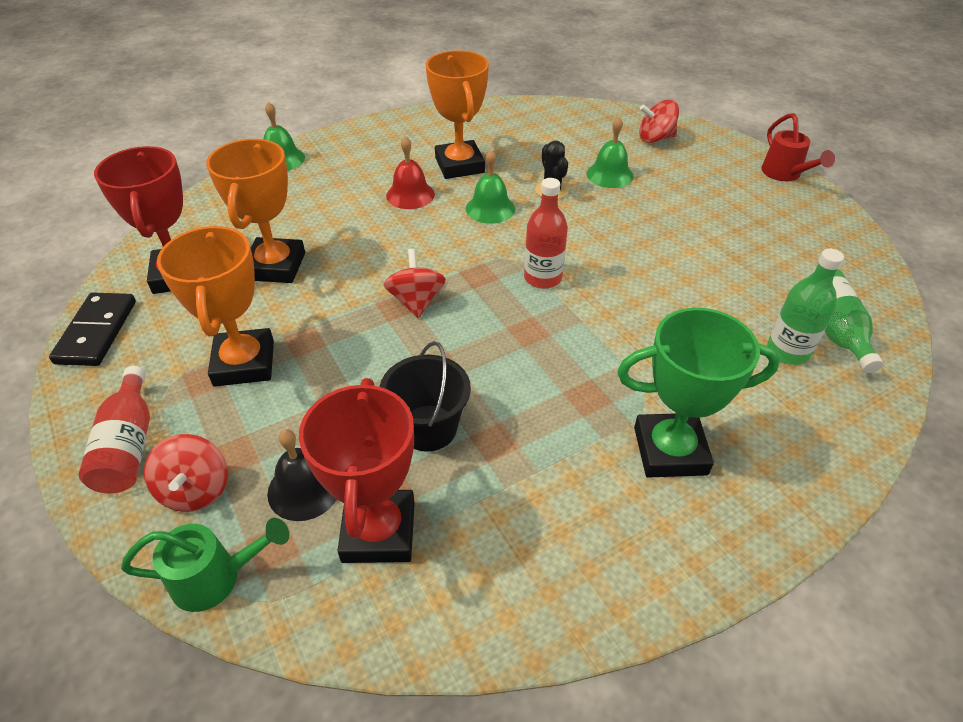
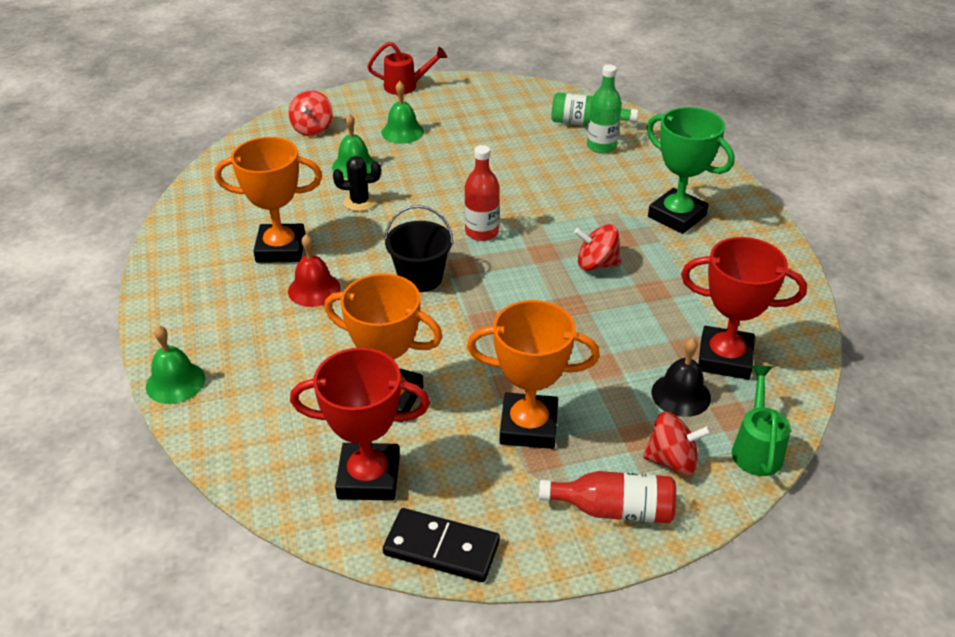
camera: 75 degrees left, 5 degrees down
(416, 301) = (483, 307): red spinning top -> red spinning top (596, 264)
(428, 428) = (633, 321): black bucket -> black bucket (420, 278)
(490, 208) = (367, 242): green bell -> green bell (402, 132)
(670, 451) = (677, 216): green trophy -> green trophy turned 60 degrees counterclockwise

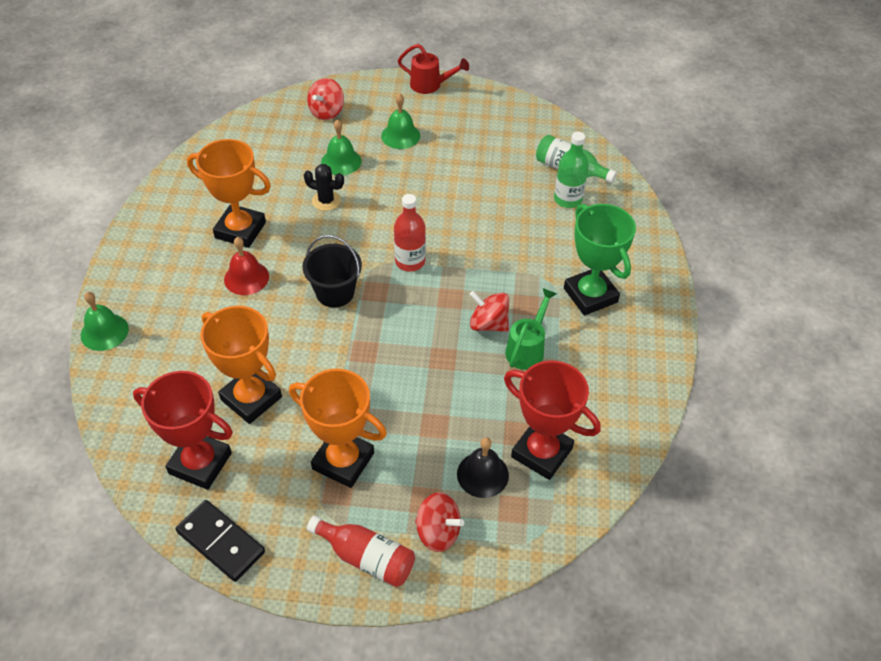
camera: 20 degrees right, 10 degrees up
(756, 448) = (514, 546): green watering can -> green watering can (527, 349)

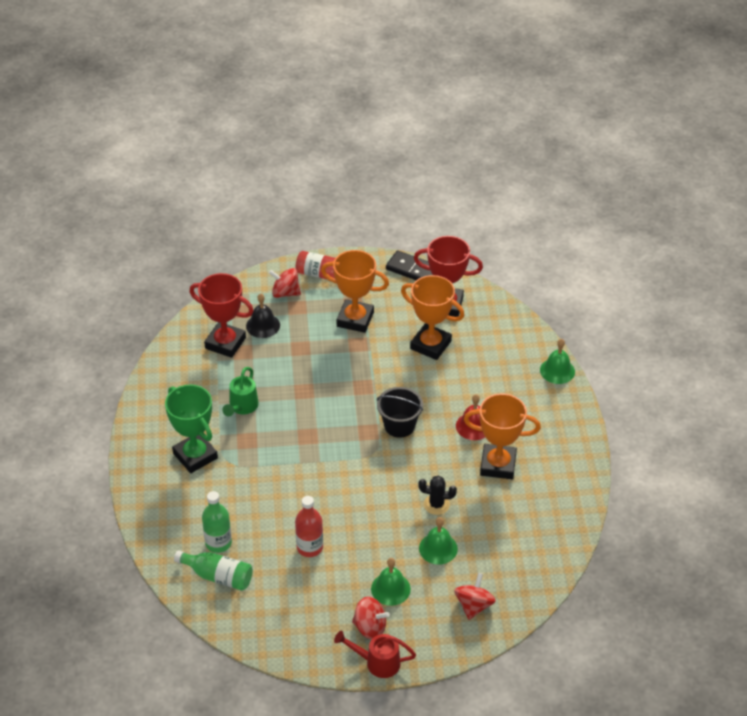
camera: 170 degrees right, 5 degrees down
(410, 261) = (347, 460): red bottle -> red bottle (310, 547)
(488, 324) = (274, 420): red spinning top -> red spinning top (370, 627)

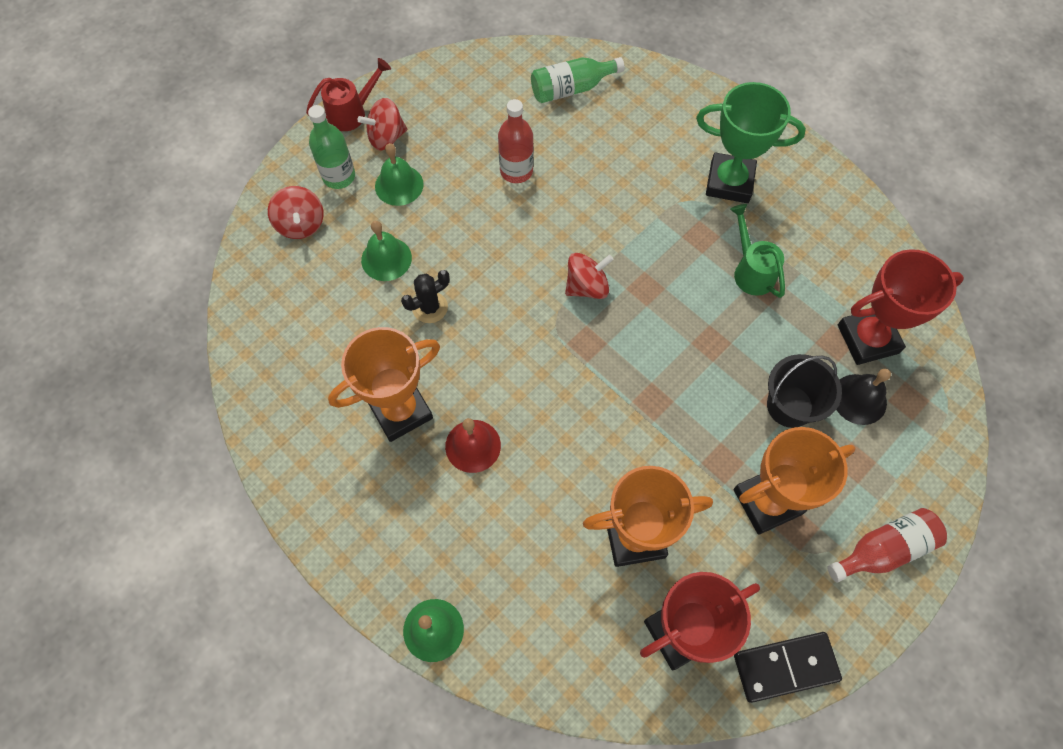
camera: 140 degrees right, 20 degrees up
(218, 543) = (605, 116): green bottle -> green bottle (339, 176)
(285, 293) = (894, 474): red spinning top -> red spinning top (587, 286)
(399, 425) = (559, 378): black bucket -> black bucket (789, 406)

